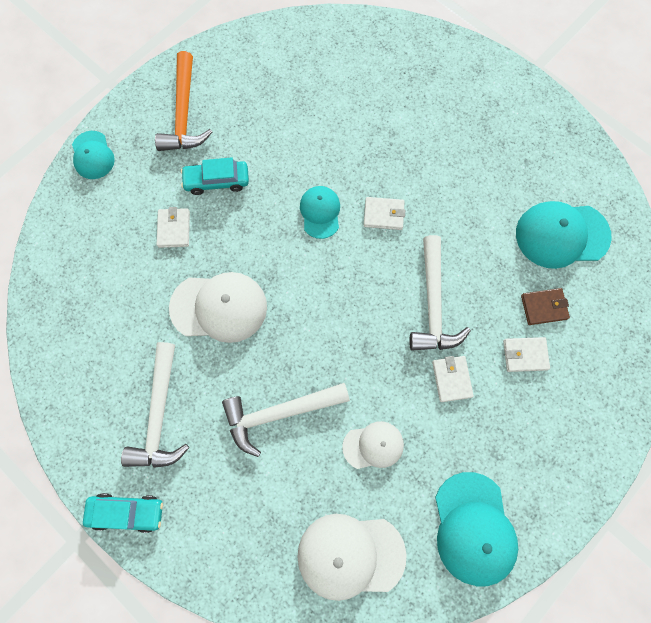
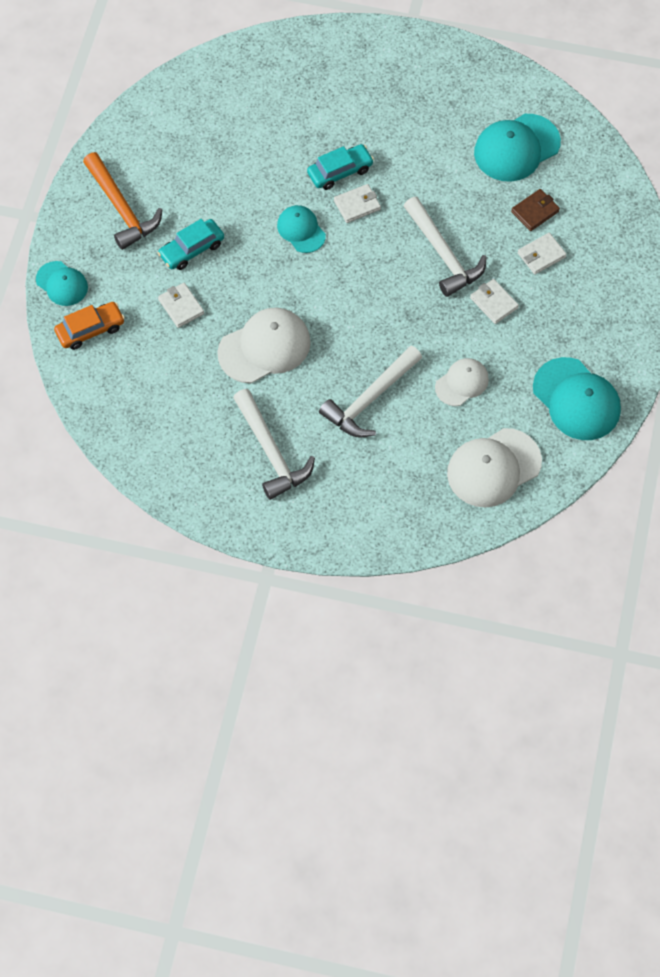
camera: 30 degrees left, 10 degrees down
(87, 209) = (90, 330): none -> orange car
(127, 512) = (294, 533): turquoise car -> turquoise car (340, 171)

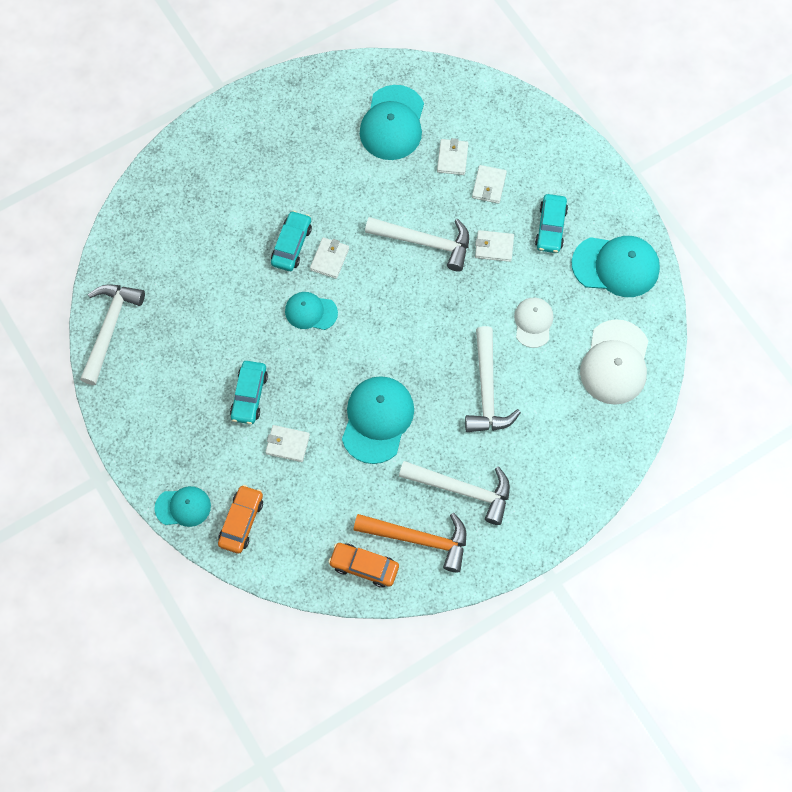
camera: 45 degrees left, 5 degrees up
(121, 208) = (165, 411): orange hammer -> orange hammer (418, 539)
(141, 438) = (364, 566): none -> orange car
(146, 119) = (110, 328): none -> white hammer
(264, 347) = (377, 420): white cap -> turquoise cap
(535, 211) = (452, 158): brown wallet -> white wallet
(556, 327) = (550, 227): none -> turquoise car

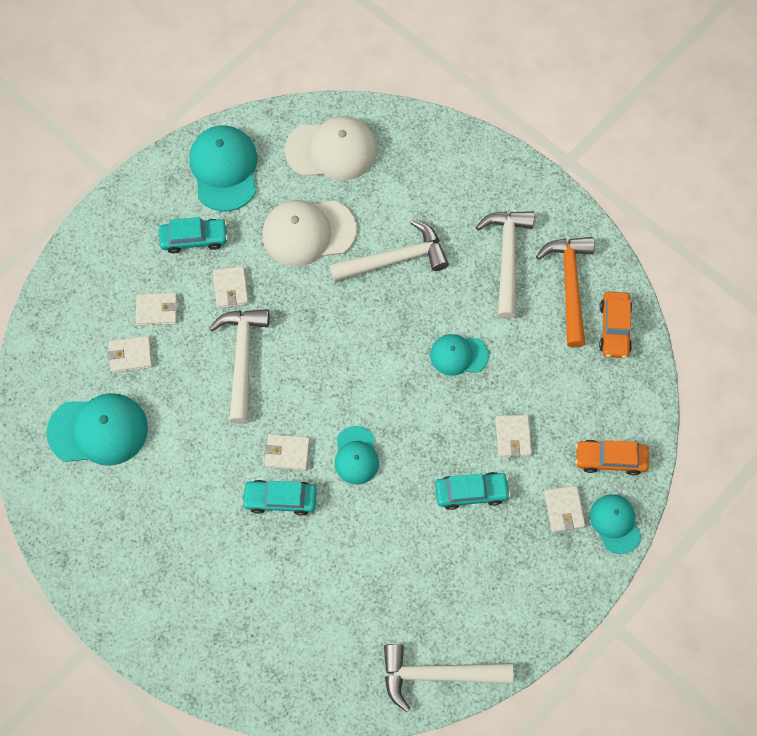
camera: 105 degrees left, 0 degrees up
(209, 467) = (564, 509): none -> white wallet
(377, 420) = (458, 355): turquoise cap -> turquoise cap, size x0.60
(533, 322) = (308, 232): white cap -> white cap, size x1.67

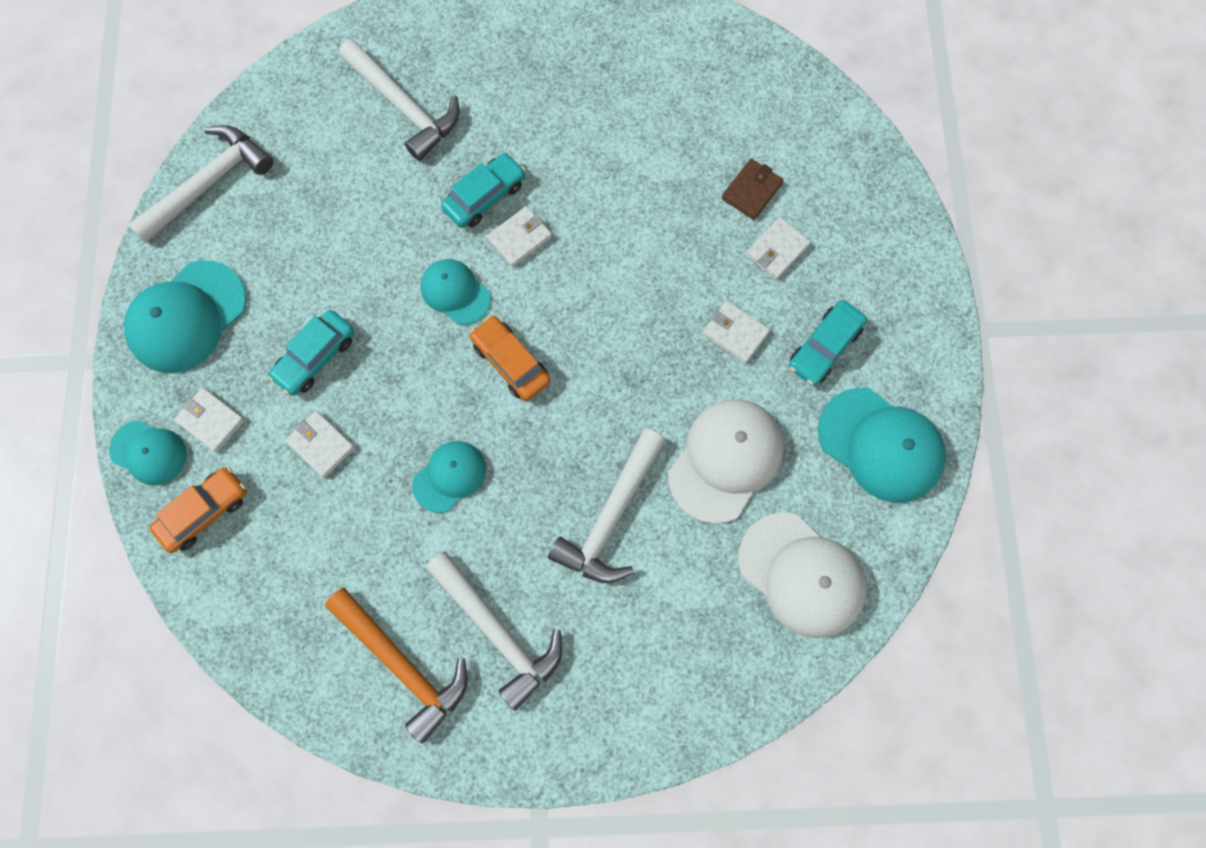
camera: 135 degrees right, 5 degrees up
(98, 430) = (703, 108): turquoise cap -> turquoise cap (187, 317)
(131, 355) = (751, 191): white wallet -> brown wallet
(242, 358) = (650, 280): white hammer -> white hammer (404, 106)
(331, 150) = (801, 575): white cap -> white cap turned 90 degrees counterclockwise
(614, 328) = (313, 660): orange car -> orange car (511, 362)

